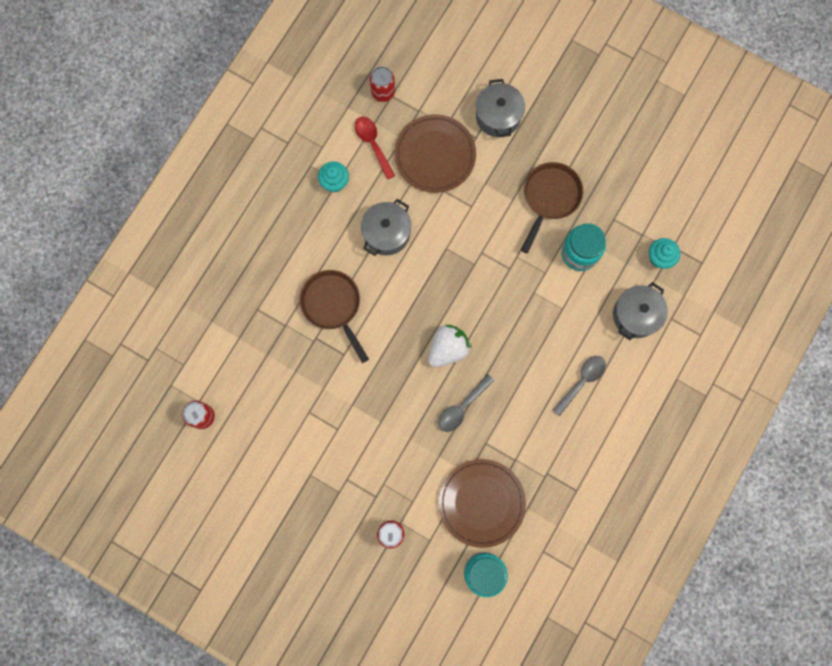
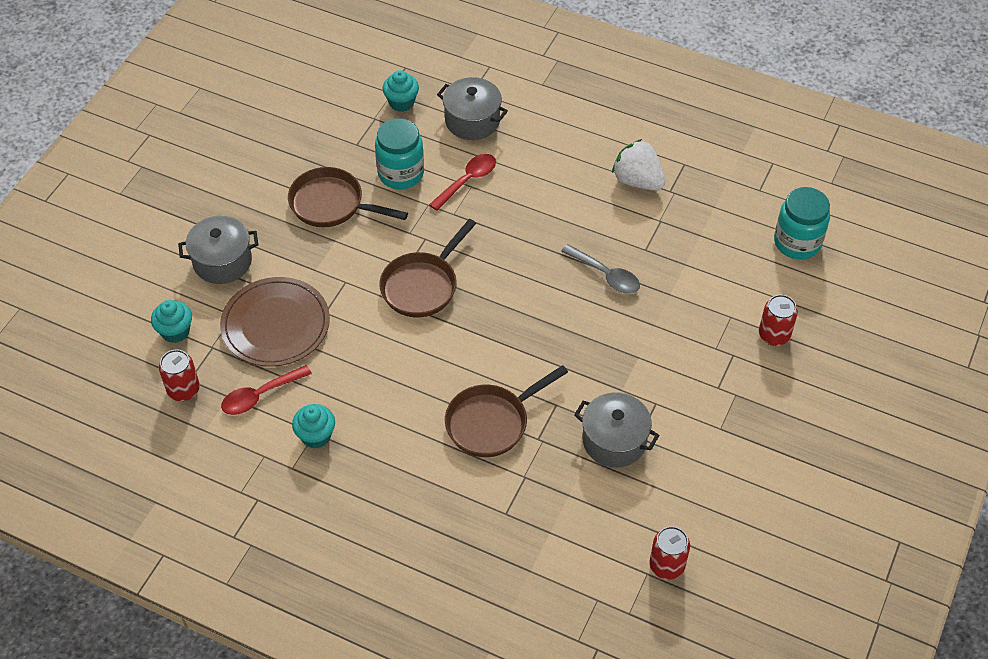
camera: 95 degrees left, 25 degrees down
(386, 233) = (386, 370): grey pot -> grey pot (614, 441)
(435, 85) = (175, 331): none -> turquoise cupcake
(448, 349) = (534, 294): white strawberry -> white strawberry (637, 181)
(462, 264) = (422, 286): none -> brown pan
(481, 503) = (717, 249): brown plate -> none
(568, 306) = (467, 181): none -> red spoon
(581, 382) = (557, 165): grey spoon -> none

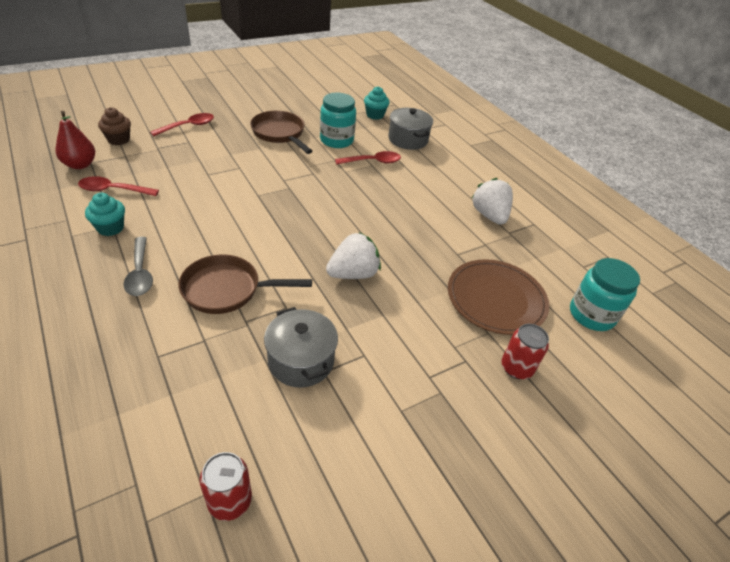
camera: 30 degrees right, 10 degrees down
(175, 331) = (119, 140): turquoise cupcake -> brown cupcake
(183, 390) = (80, 165): red can -> red pear
(222, 261) = (188, 126): grey pot -> red spoon
(275, 325) = (173, 165): brown plate -> brown plate (496, 299)
(422, 286) = (281, 193): brown pan -> none
(577, 333) = (353, 274): none -> white strawberry
(605, 275) = (412, 252): grey spoon -> grey spoon (140, 273)

